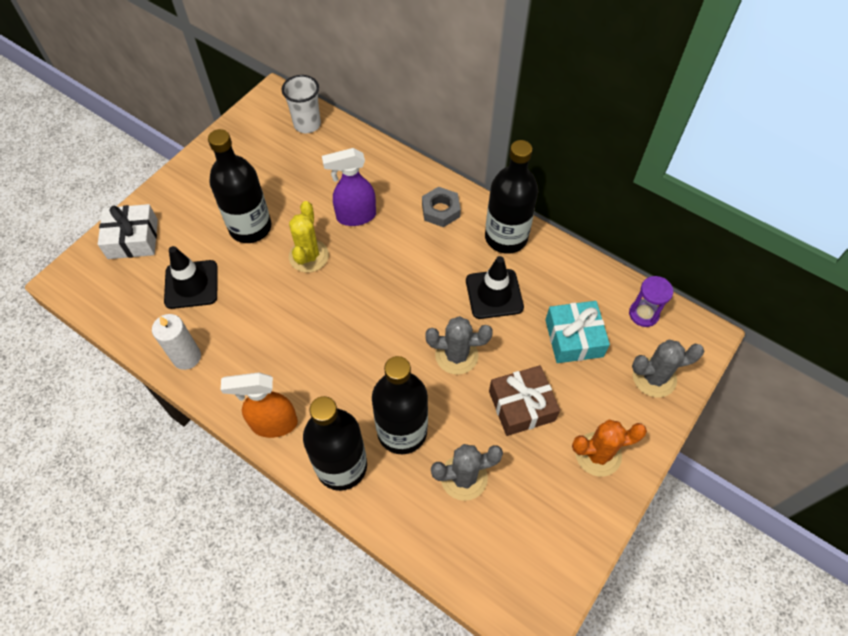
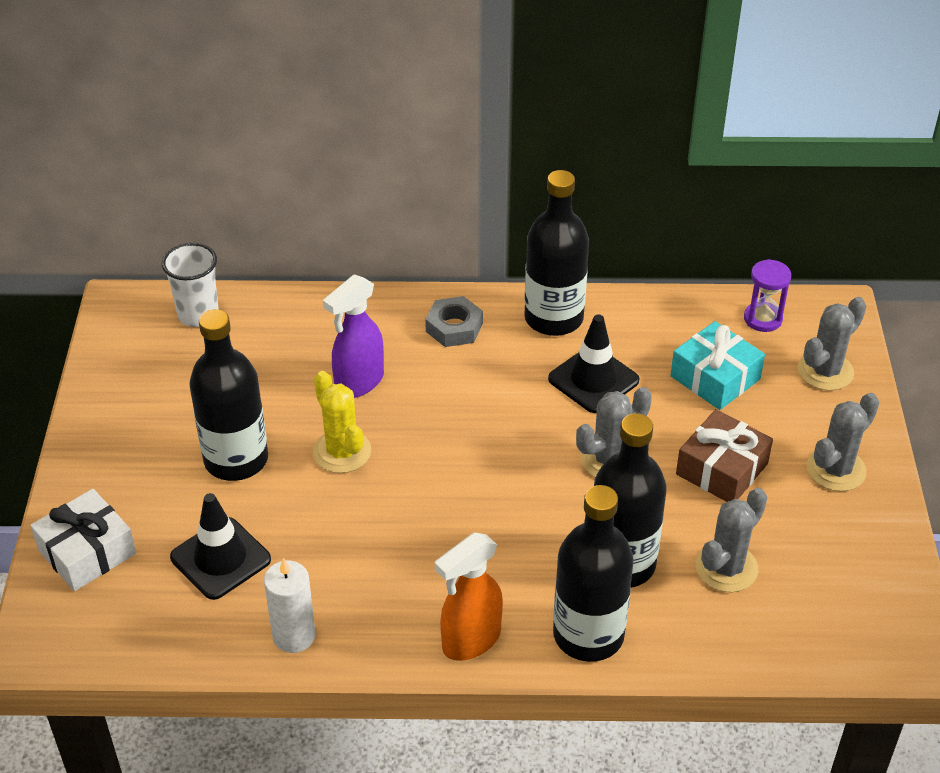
camera: 35 degrees left, 15 degrees down
(598, 454) = (836, 469): orange cactus -> grey cactus

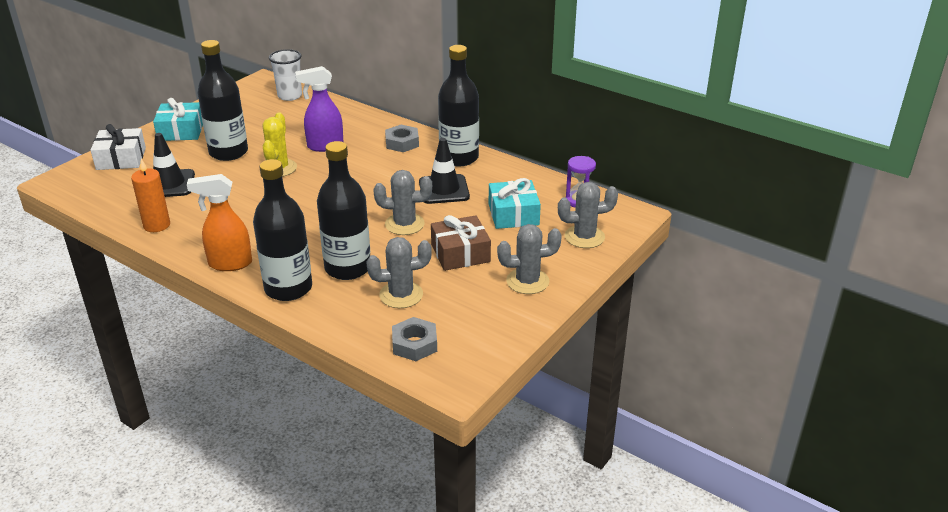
camera: 35 degrees right, 10 degrees down
(114, 456) = (181, 131): none -> turquoise gift
(294, 636) = (157, 225): white candle -> orange candle
(818, 628) = (414, 344): none -> grey nut

